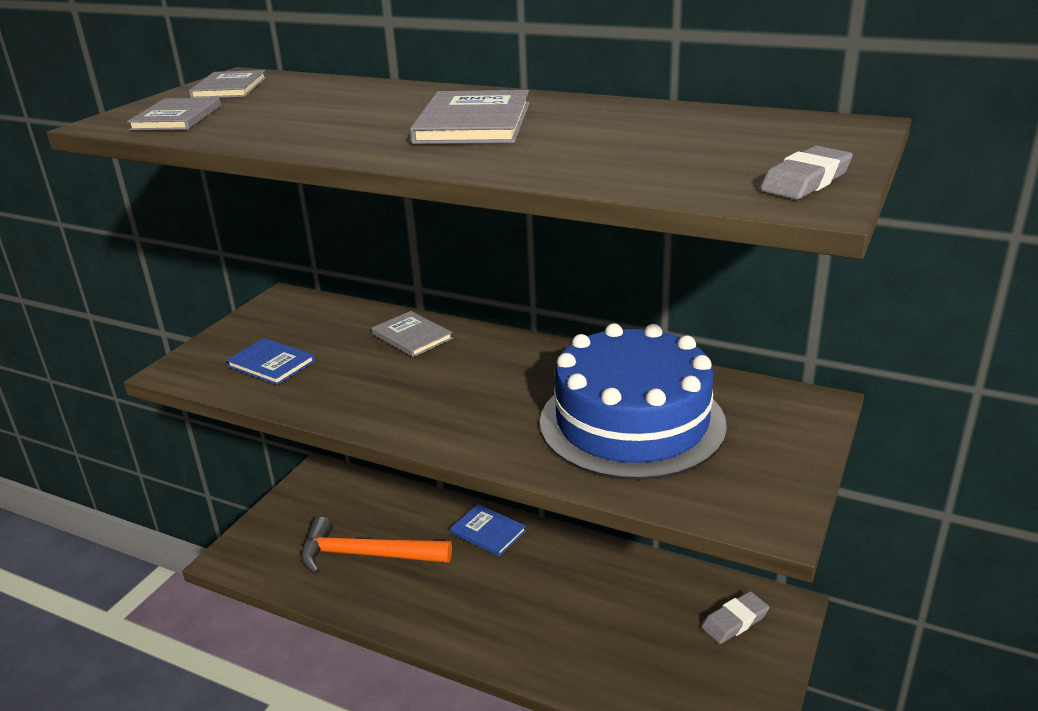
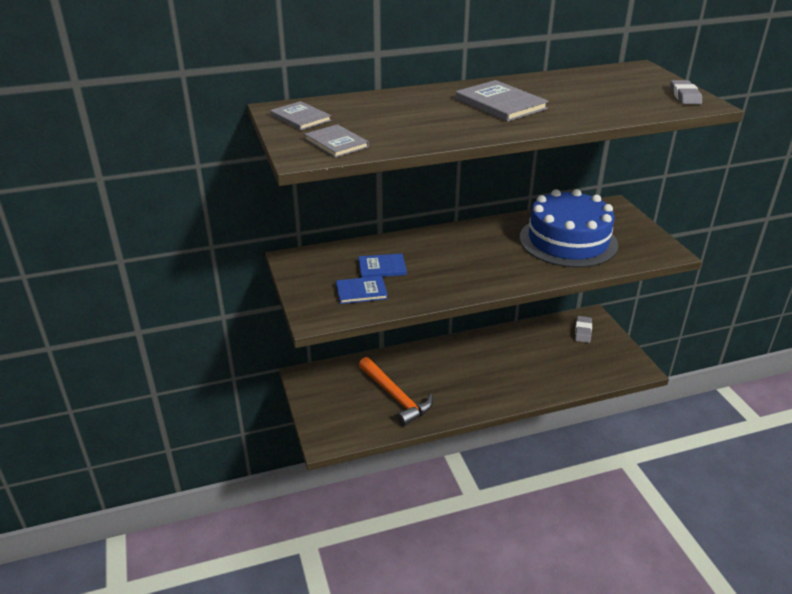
camera: 45 degrees left, 5 degrees up
(366, 555) = (396, 397): orange hammer -> orange hammer turned 90 degrees counterclockwise
(412, 336) = (405, 247): grey book -> none
(488, 532) = (437, 353): blue book -> blue book (382, 267)

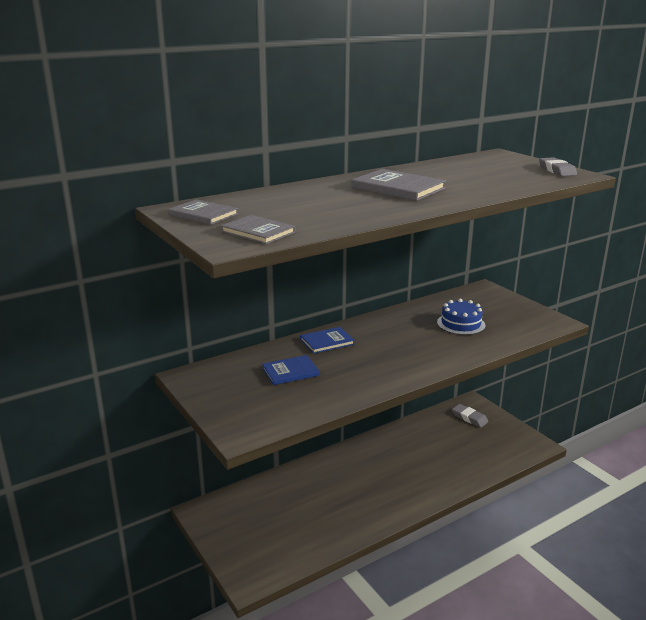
camera: 15 degrees left, 10 degrees down
(361, 291) = (279, 398): blue book -> blue book (327, 342)
(396, 397) = (310, 515): orange hammer -> none
(568, 241) = (461, 324): blue cake -> blue cake, size x0.49
(583, 331) = (469, 418): grey eraser -> grey eraser turned 45 degrees counterclockwise

